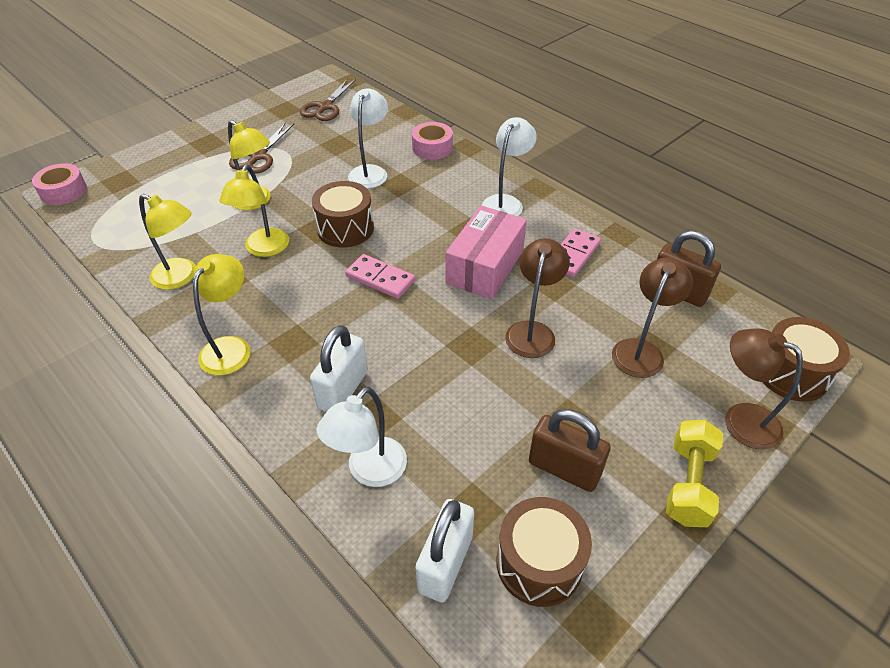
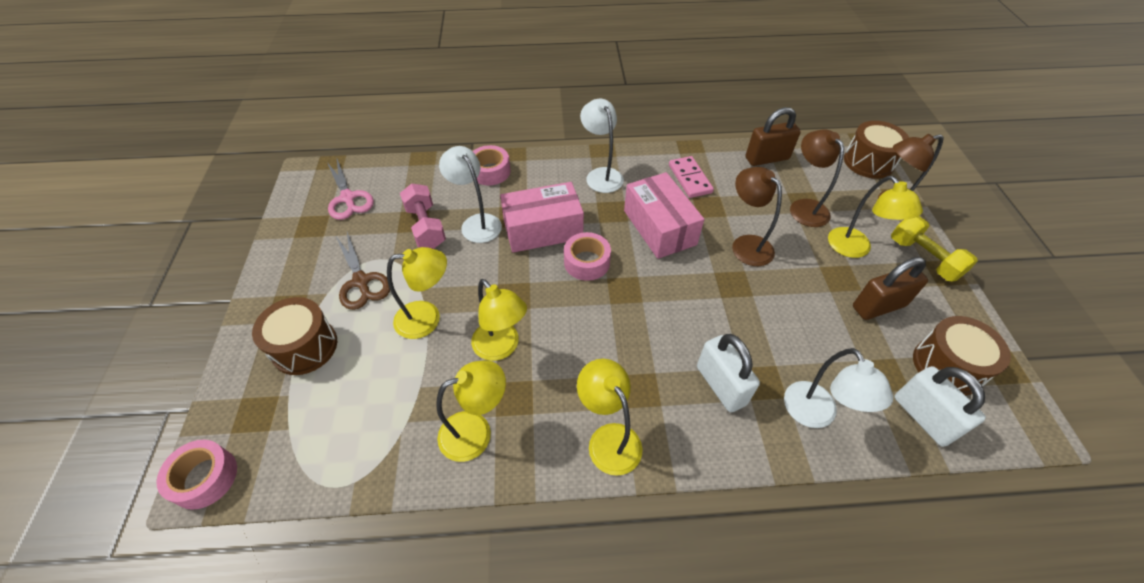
camera: 50 degrees left, 5 degrees up
(325, 107) = (348, 198): brown scissors -> pink scissors
(338, 152) = (426, 227): none -> pink dumbbell
(345, 228) = (533, 279): brown drum -> brown drum (304, 347)
(380, 279) = (616, 292): pink domino -> none
(395, 246) = (586, 262): none -> pink tape
(402, 206) = (543, 230): none -> pink box
(628, 416) = (855, 249): none -> yellow lamp

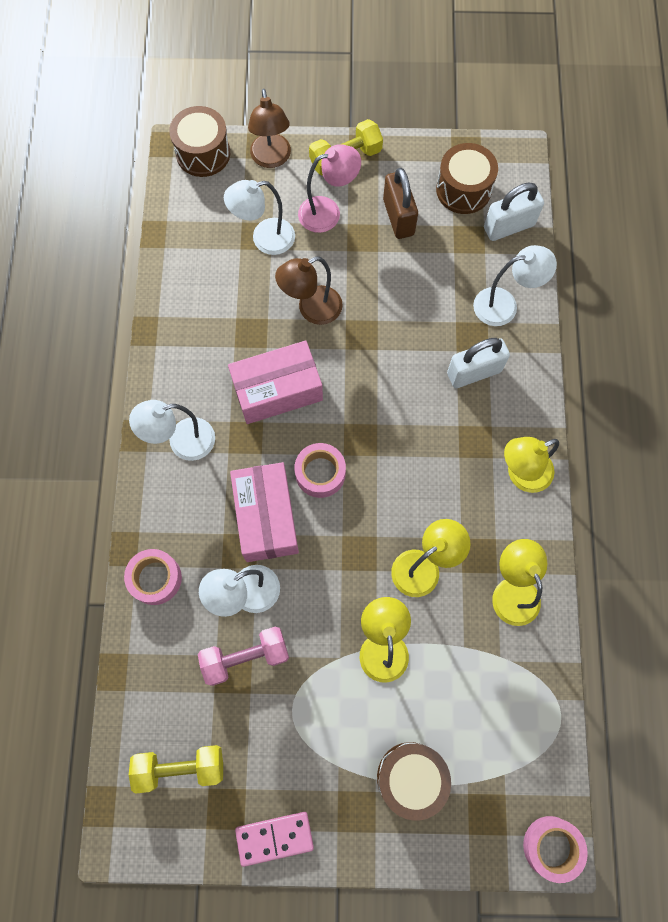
camera: 85 degrees left, 20 degrees up
(348, 198) = (180, 767): pink scissors -> yellow dumbbell
(361, 281) = (325, 727): brown scissors -> none
(690, 179) = (203, 343): pink domino -> pink domino (274, 838)
(767, 158) = (181, 253): brown padlock -> none
(804, 207) = (264, 239): brown lamp -> white lamp
(855, 249) = (328, 212): yellow lamp -> pink lamp

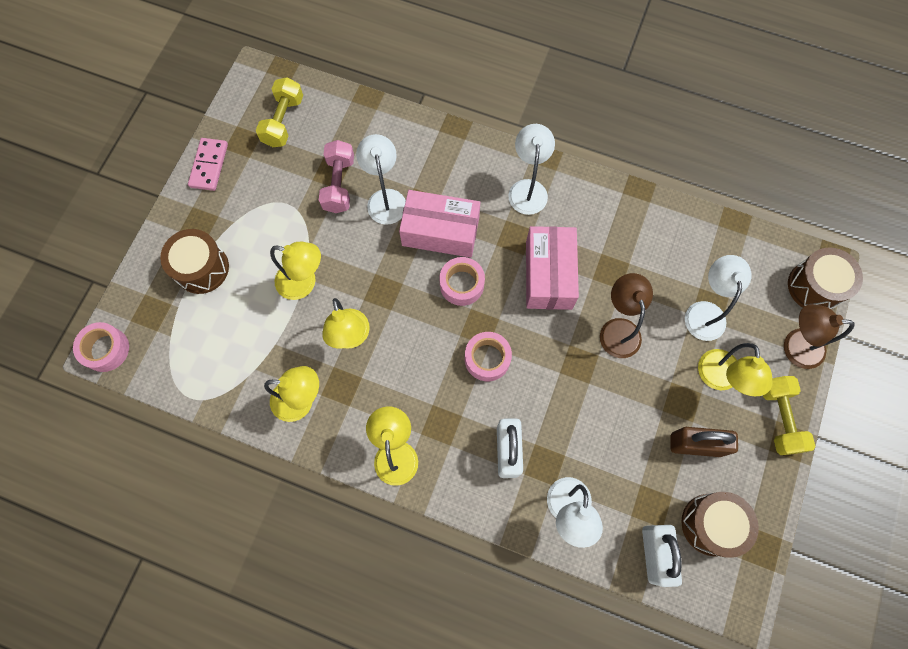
camera: 110 degrees right, 0 degrees up
(155, 578) = (424, 140): pink tape -> pink tape (487, 359)
(328, 212) = (719, 379): pink lamp -> yellow lamp

